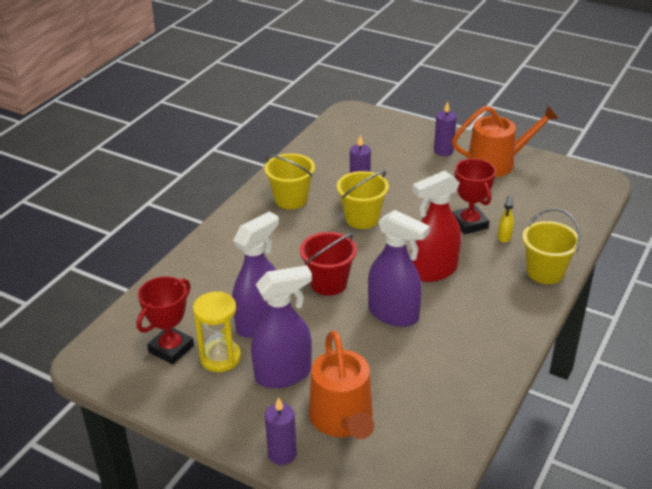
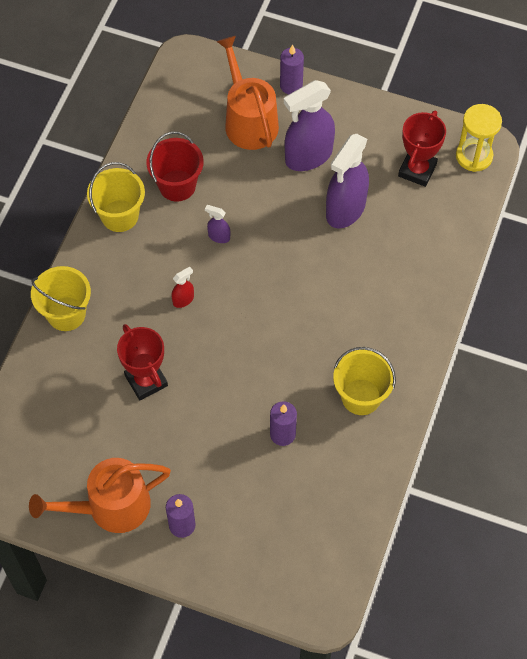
camera: 170 degrees right, 25 degrees up
(220, 357) = (369, 166): yellow hourglass -> yellow hourglass (474, 156)
(328, 283) = (289, 268): red bucket -> red bucket (177, 185)
(362, 218) = (270, 373): yellow bucket -> yellow bucket (119, 216)
(393, 314) = (219, 236): purple spray bottle -> purple spray bottle, size x0.43
(433, 271) = (183, 300): red spray bottle -> red spray bottle, size x0.43
(504, 236) = (107, 363): yellow spray bottle -> none

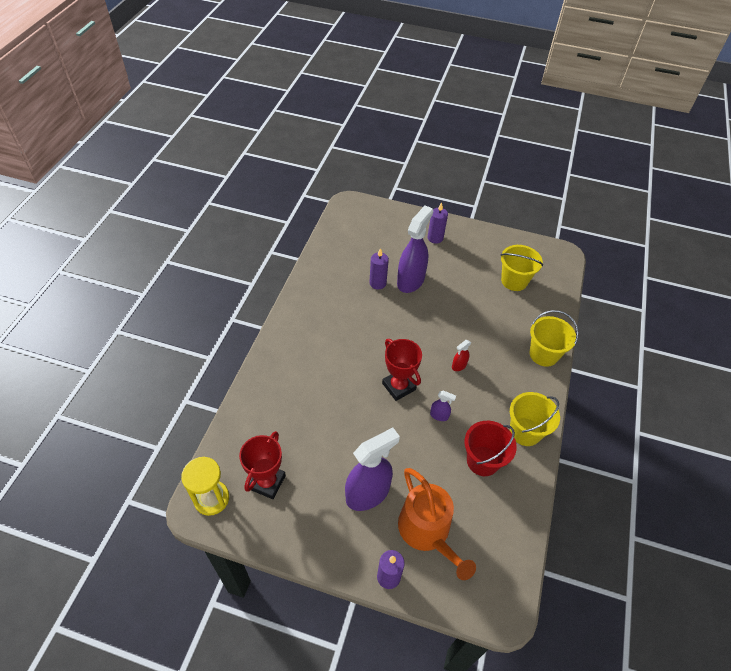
camera: 175 degrees right, 10 degrees down
(111, 507) = (479, 246): orange watering can -> none
(146, 380) = (474, 312): red trophy -> red trophy (398, 386)
(345, 209) = (334, 442): purple spray bottle -> purple spray bottle (411, 281)
(361, 397) = (325, 305): yellow bucket -> yellow bucket (514, 281)

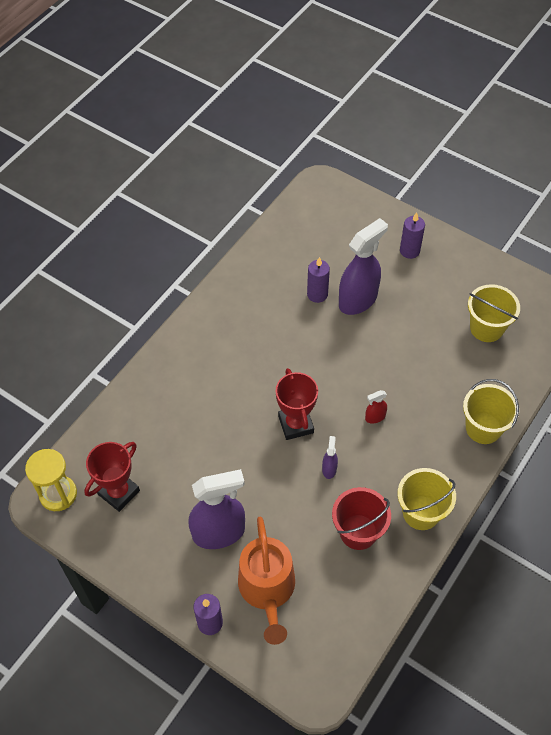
camera: 20 degrees right, 5 degrees up
(439, 415) = (329, 469): purple spray bottle -> purple spray bottle turned 120 degrees counterclockwise

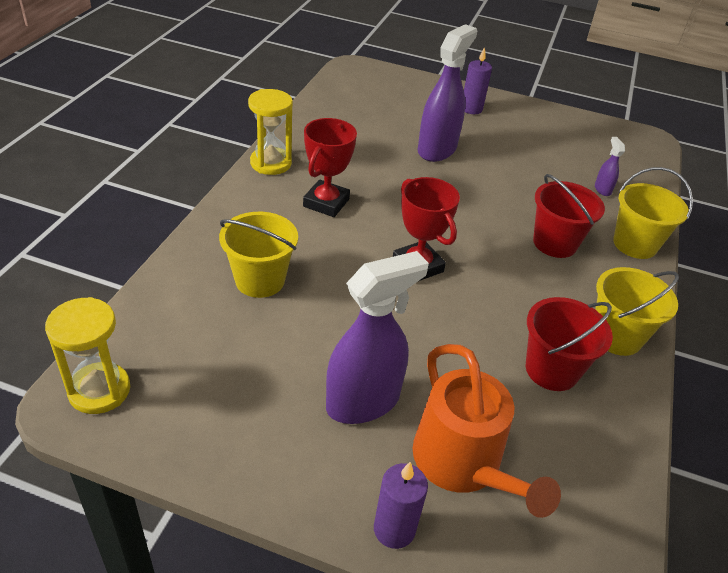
camera: 20 degrees left, 15 degrees down
(119, 492) = (197, 374): red trophy -> red trophy (326, 203)
(214, 302) = (271, 163): none -> yellow hourglass
(317, 294) = (389, 148): purple candle -> none
(329, 469) = (480, 306): purple spray bottle -> purple spray bottle (602, 189)
(375, 417) = (509, 248): red spray bottle -> none
(415, 417) = (555, 243): none -> red bucket
(486, 328) = (584, 161): yellow bucket -> yellow bucket (260, 280)

